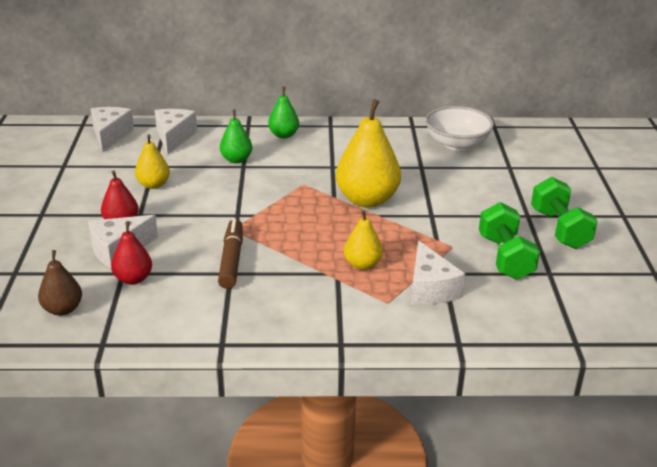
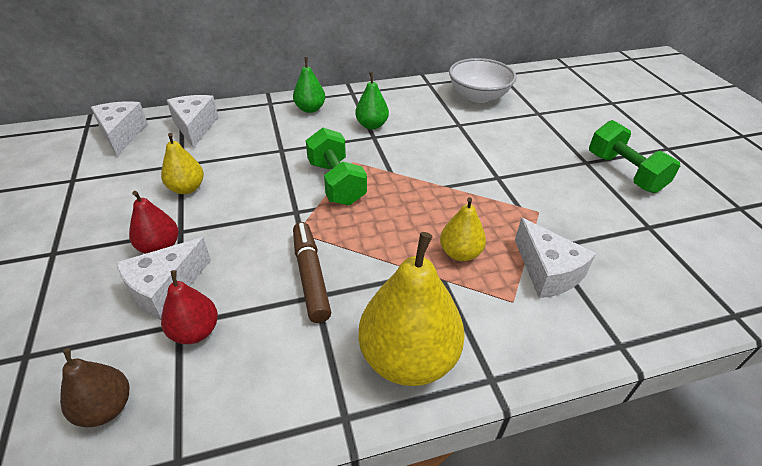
camera: 15 degrees left, 10 degrees up
(236, 159) = (271, 143): green pear -> green pear (372, 125)
(367, 200) = (426, 170): yellow pear -> yellow pear (408, 358)
(505, 257) = (596, 215): green dumbbell -> green dumbbell (336, 183)

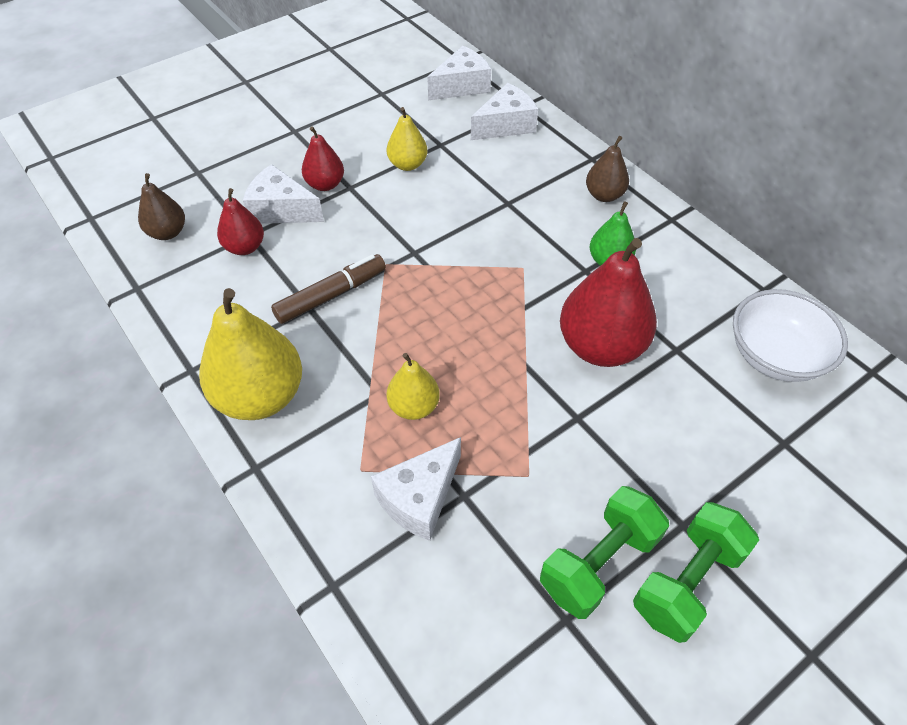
camera: 70 degrees right, 10 degrees up
(310, 109) = (604, 195): green pear -> brown pear
(336, 183) = (476, 267): green dumbbell -> green dumbbell (599, 563)
(443, 150) = (601, 347): none -> red pear

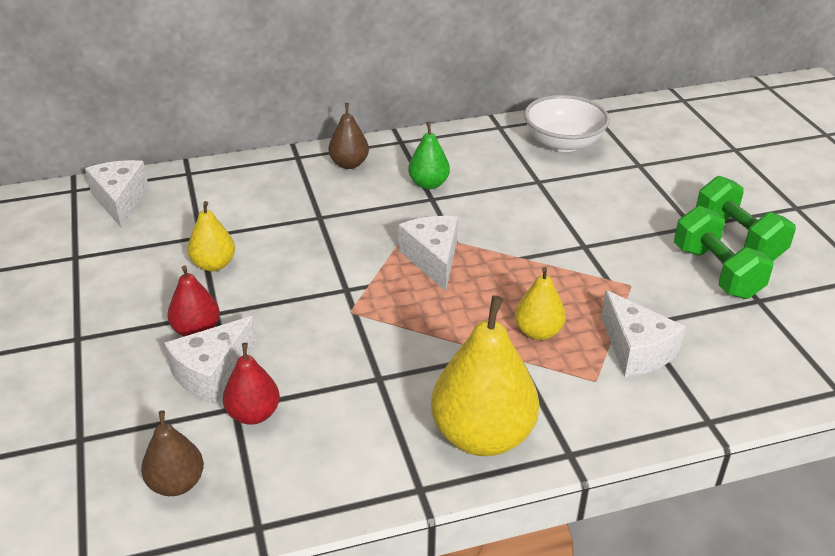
camera: 70 degrees left, 15 degrees down
(330, 295) = (371, 358): brown marker -> none
(505, 125) = (208, 190): white cheese -> white cheese (432, 259)
(601, 347) = (518, 214): red pear -> none

